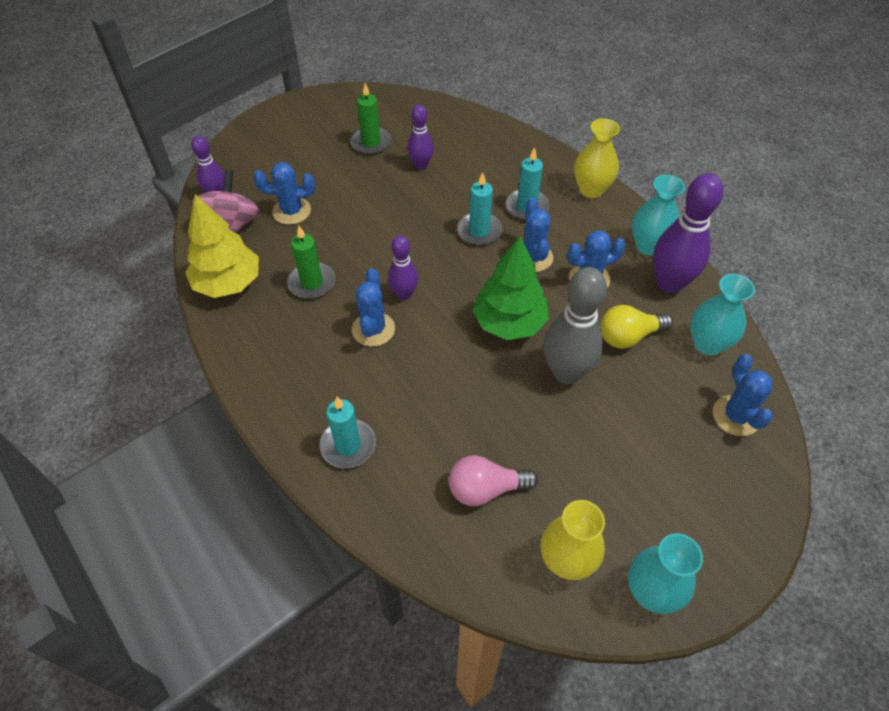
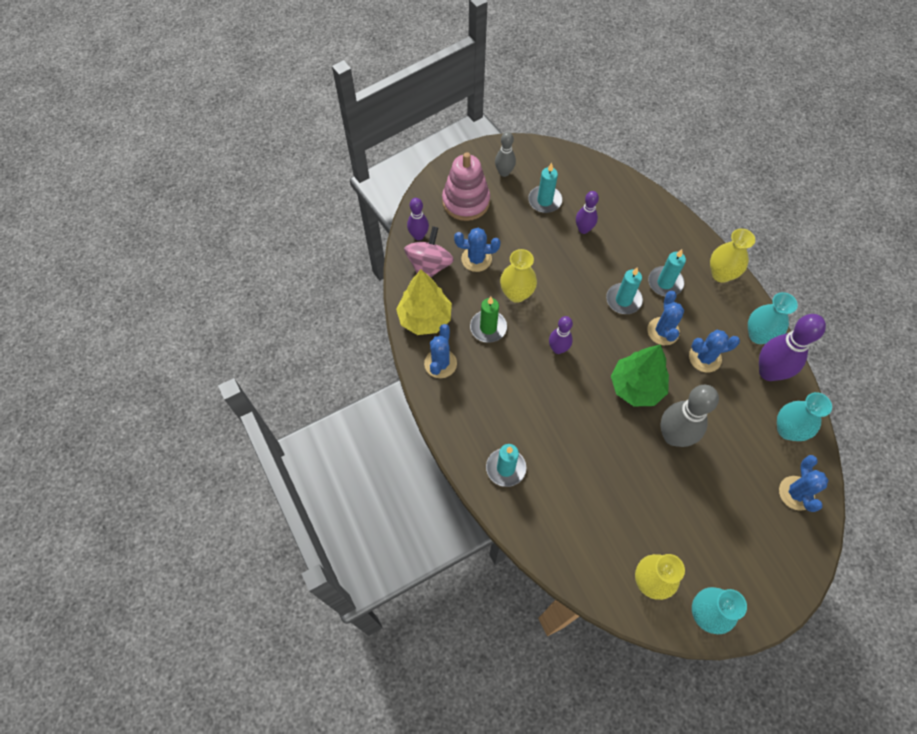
camera: 10 degrees right, 10 degrees up
(275, 154) = (466, 201): none -> pink stacking toy
(319, 121) = (504, 172): none -> grey bowling pin
(345, 241) = (516, 294): none -> yellow vase
(371, 143) = (544, 201): green candle -> turquoise candle
(373, 329) = (532, 376): blue cactus -> blue cactus (440, 363)
(486, 489) = (601, 518): pink light bulb -> none
(628, 336) = (727, 413): yellow light bulb -> none

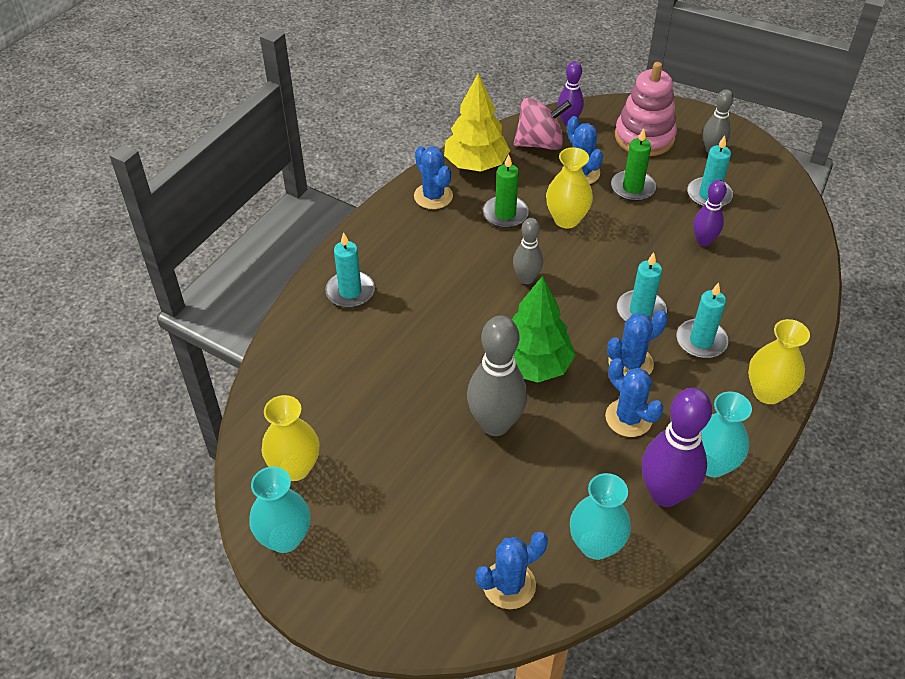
camera: 60 degrees right, 15 degrees down
(440, 363) = (433, 196): blue cactus -> blue cactus turned 75 degrees clockwise
(511, 238) = (632, 188): none -> green candle
(558, 349) = (526, 279): purple bowling pin -> grey bowling pin

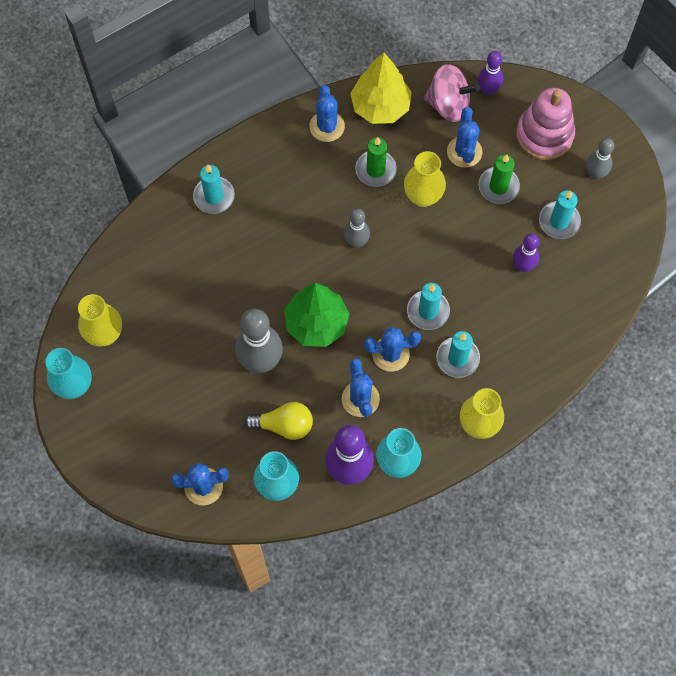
camera: 25 degrees right, 20 degrees up
(562, 478) = (284, 425): none -> yellow light bulb

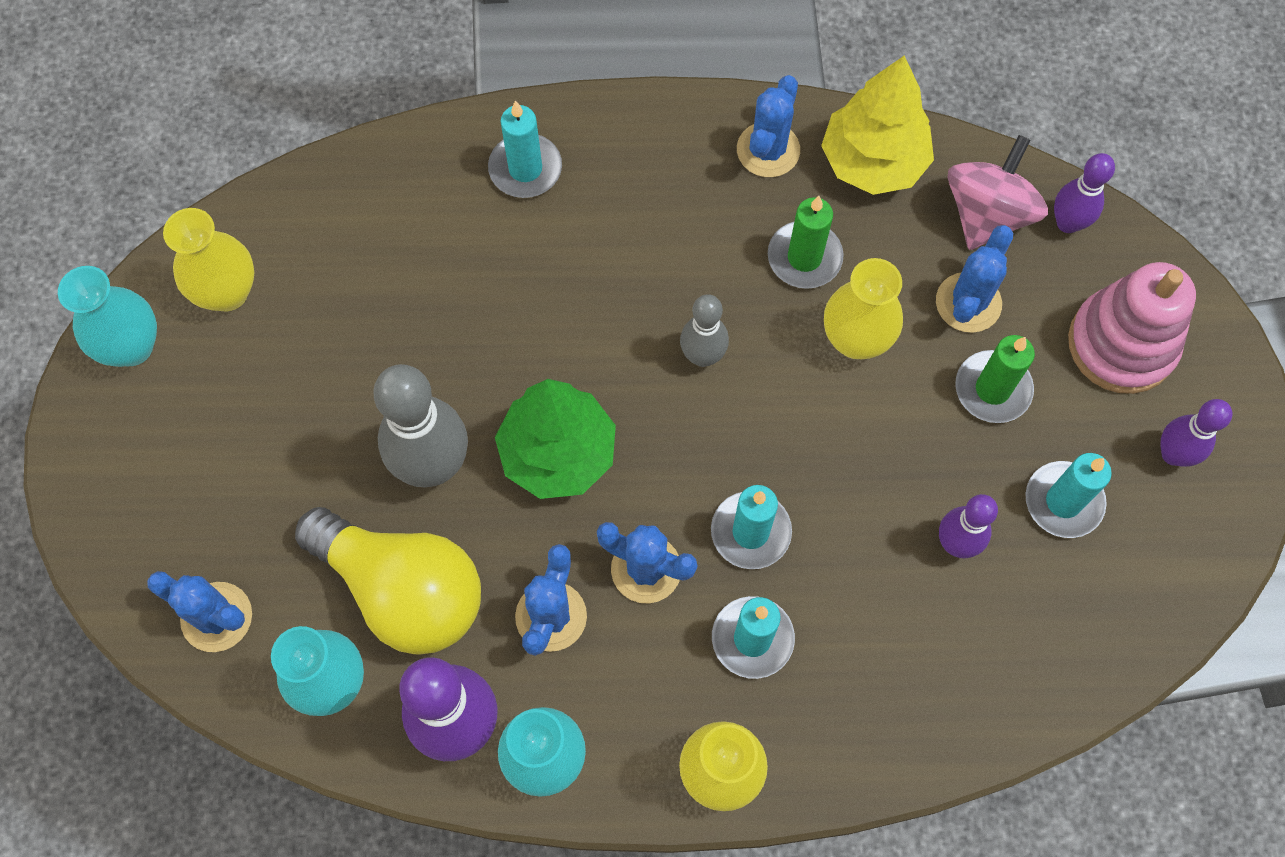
camera: 30 degrees right, 0 degrees up
(284, 425) = (403, 590): yellow light bulb -> yellow light bulb, size x1.67
(448, 104) = (987, 214): pink spinning top -> pink spinning top turned 105 degrees counterclockwise
(595, 174) = (1173, 454): grey bowling pin -> purple bowling pin

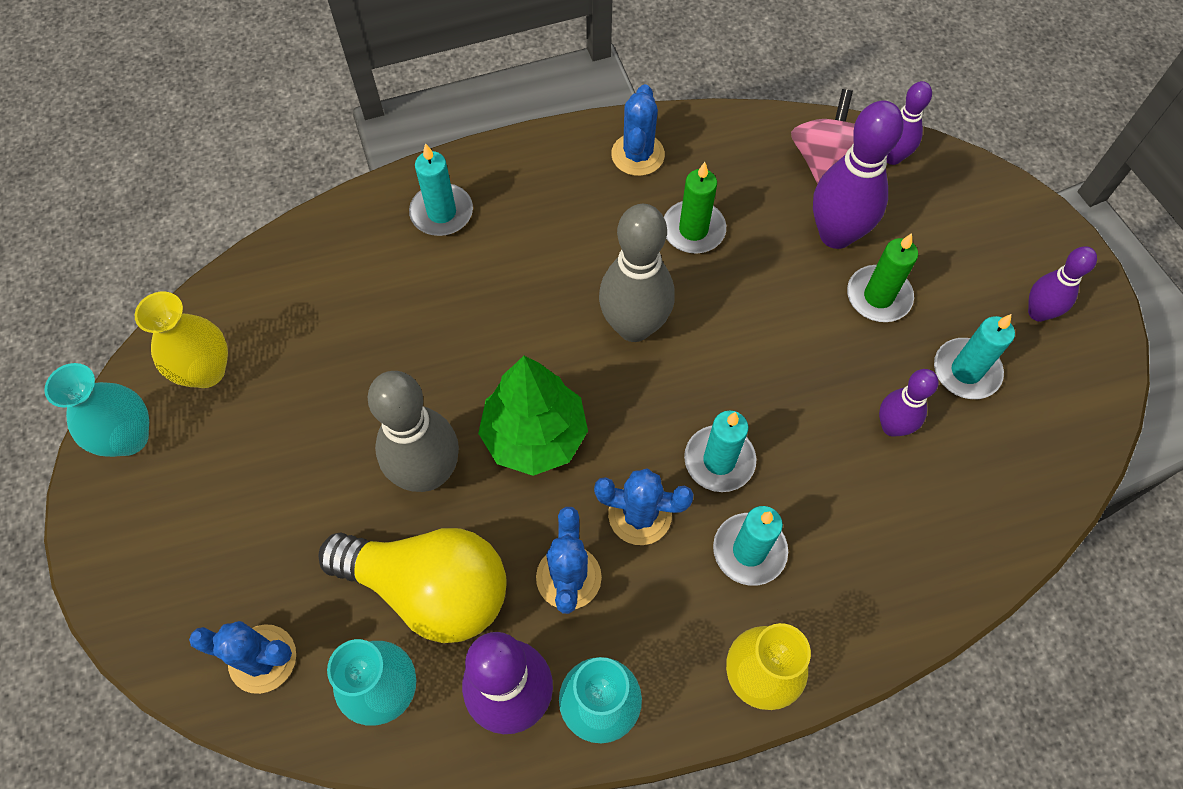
camera: 15 degrees left, 5 degrees down
(702, 356) = (634, 326): grey bowling pin -> grey bowling pin, size x1.74
(856, 339) = (756, 284): yellow vase -> none
(873, 161) = (724, 145): yellow tree -> none
(968, 303) = (836, 234): blue cactus -> purple bowling pin
(1121, 344) = (966, 238): pink stacking toy -> none

